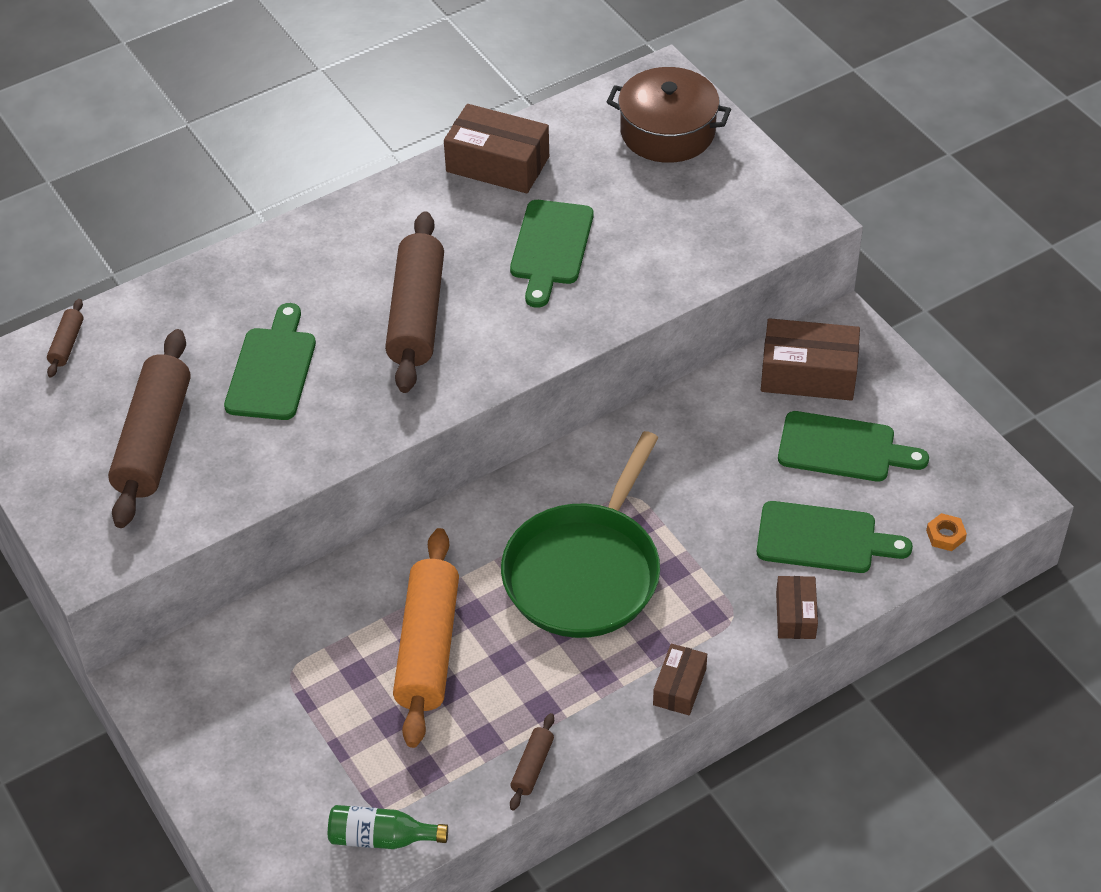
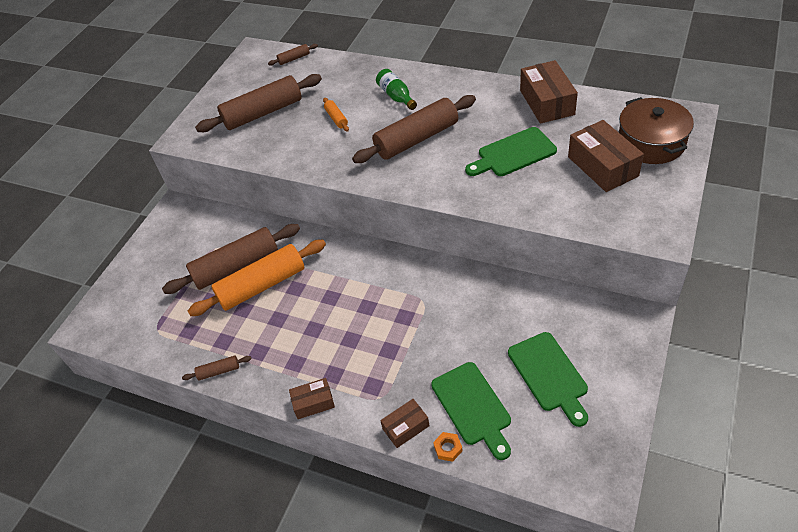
camera: 60 degrees right, 0 degrees up
(272, 369) = (336, 118): green cutting board -> orange rolling pin
(360, 661) = (236, 267): none -> brown rolling pin
(381, 838) = (141, 339): green bottle -> green bottle (396, 96)
(585, 571) = (357, 314): green pan -> none
(808, 374) = (587, 324): brown box -> brown box (602, 166)
(945, 535) = (534, 471): orange nut -> orange nut (448, 448)

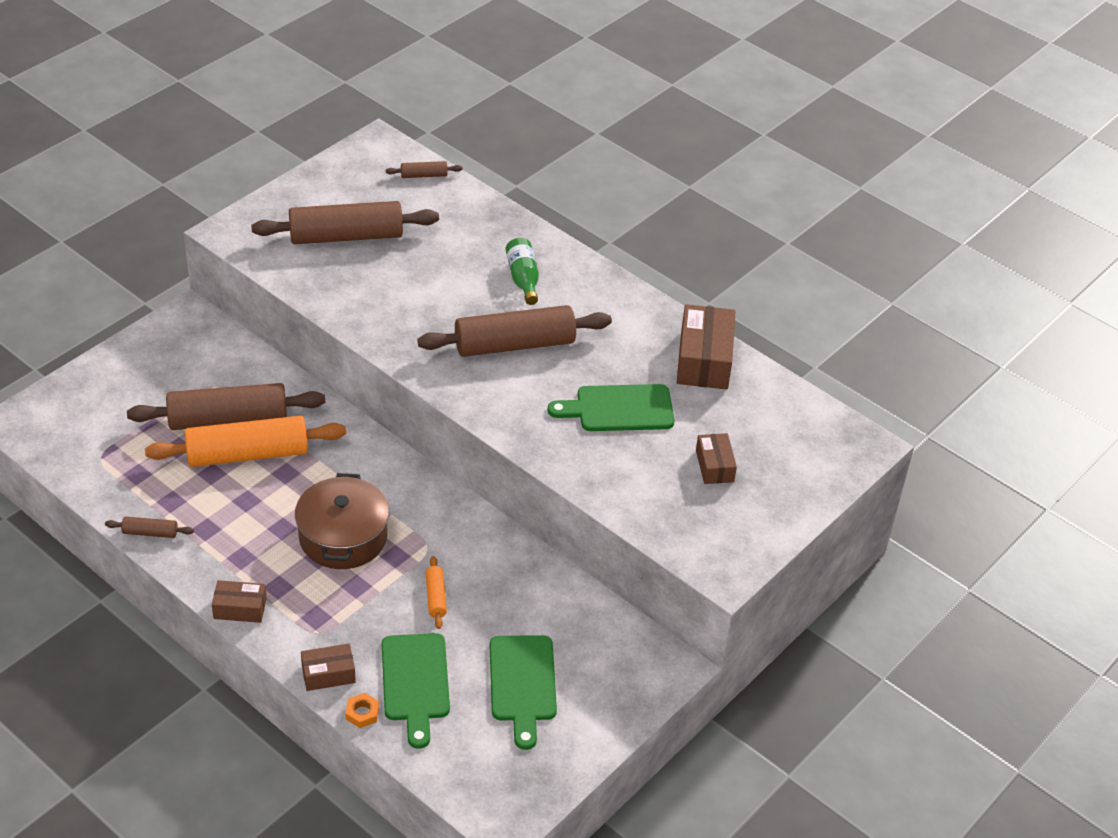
camera: 10 degrees right, 5 degrees down
(336, 118) = (432, 279): orange rolling pin -> orange rolling pin (436, 597)
(602, 166) = (714, 466): brown box -> brown box, size x0.57
(651, 142) = (793, 460): brown pot -> brown pot (343, 537)

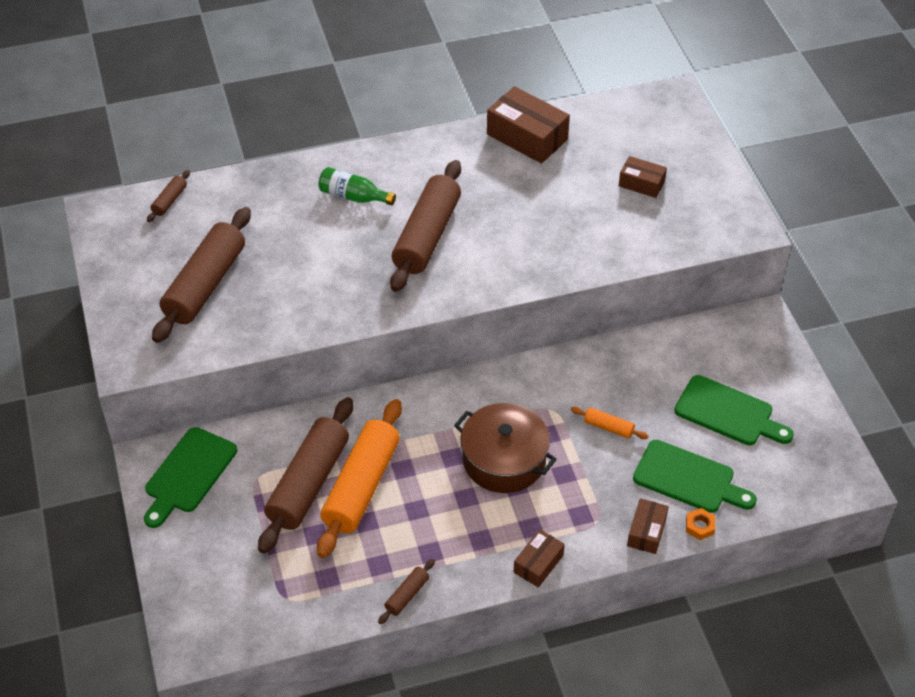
camera: 55 degrees left, 5 degrees up
(619, 409) = (544, 208): green cutting board -> green cutting board (188, 474)

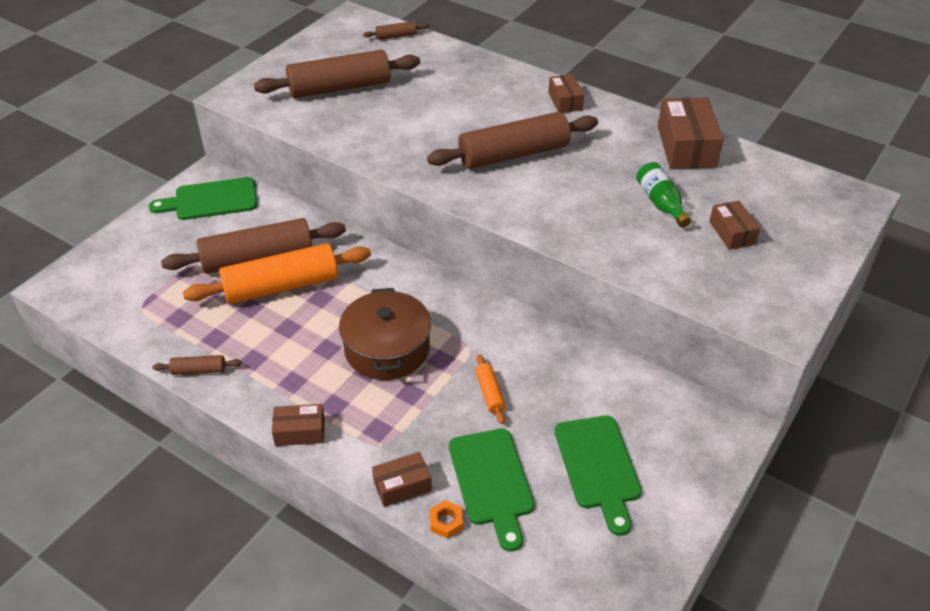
camera: 50 degrees right, 5 degrees down
(353, 196) = (505, 102): green bottle -> green bottle (661, 203)
(394, 161) = (565, 101): none -> brown box

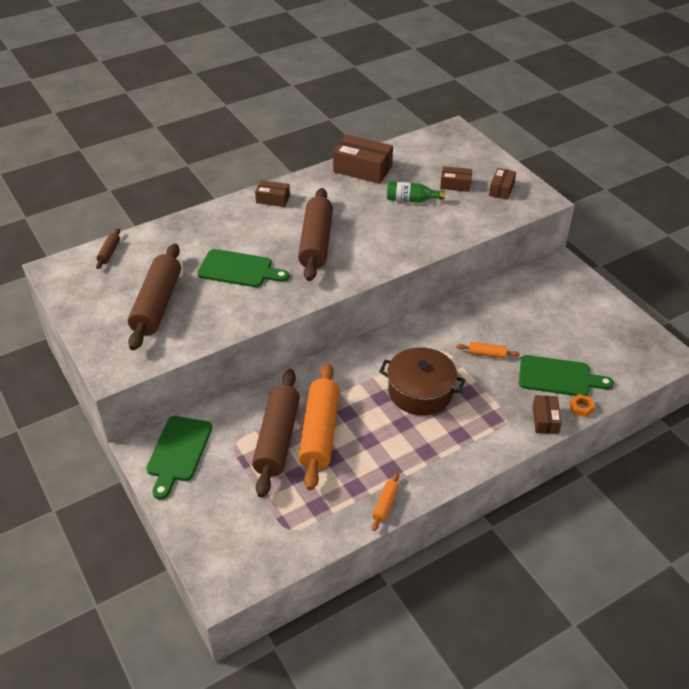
camera: 65 degrees left, 0 degrees up
(199, 370) = (385, 505): brown rolling pin -> orange rolling pin
(300, 432) = (476, 459): brown box -> brown box (501, 189)
(598, 467) = (566, 328): green cutting board -> green cutting board (239, 269)

